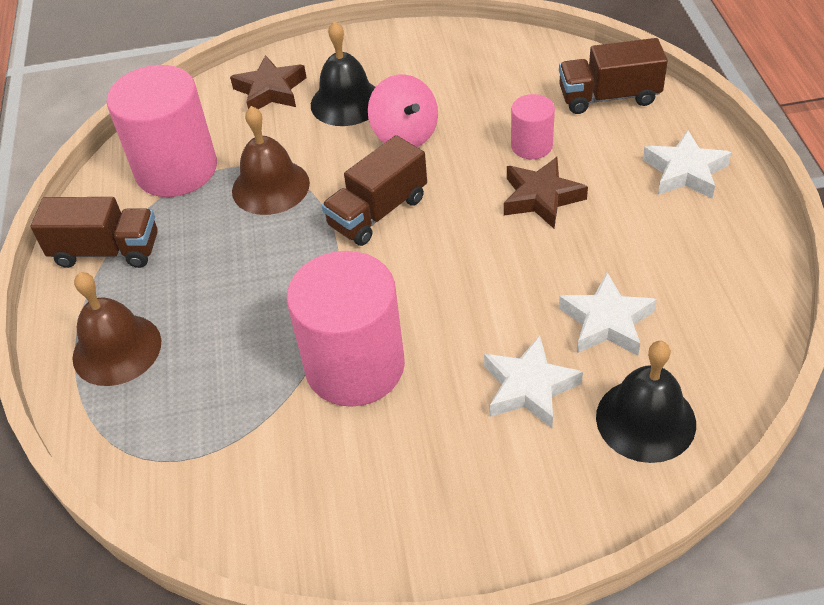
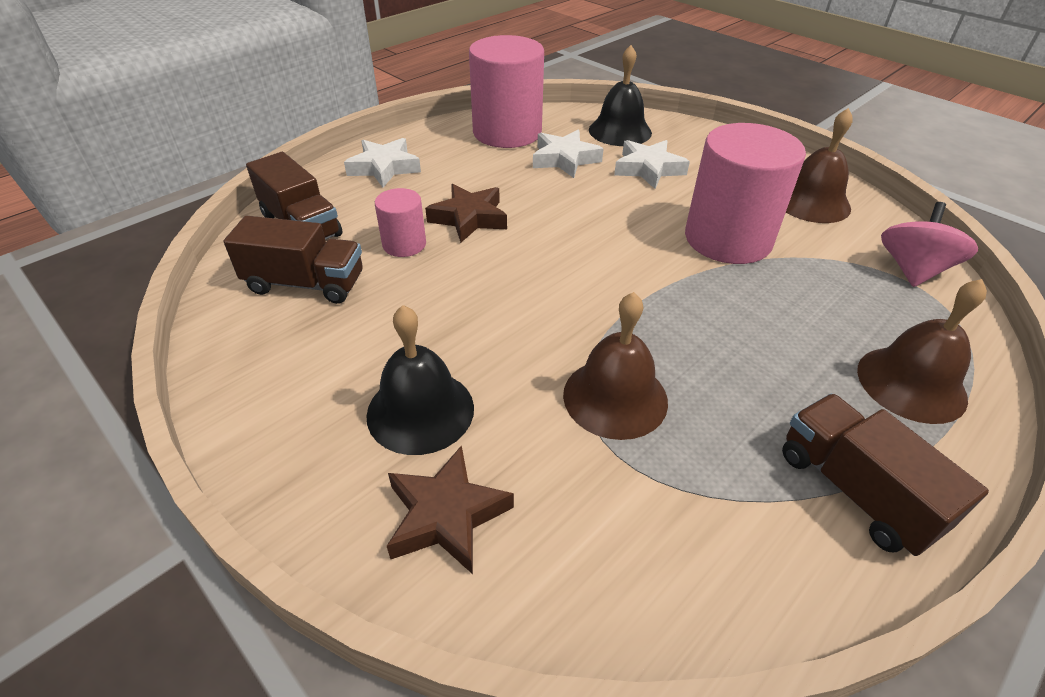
camera: 130 degrees left, 5 degrees down
(176, 169) = (679, 520): pink cylinder -> pink cylinder (507, 132)
(343, 498) = (812, 202): none -> brown bell
(378, 212) = (571, 298): brown truck -> brown truck (305, 284)
(405, 134) = (446, 331): pink spinning top -> pink spinning top (912, 270)

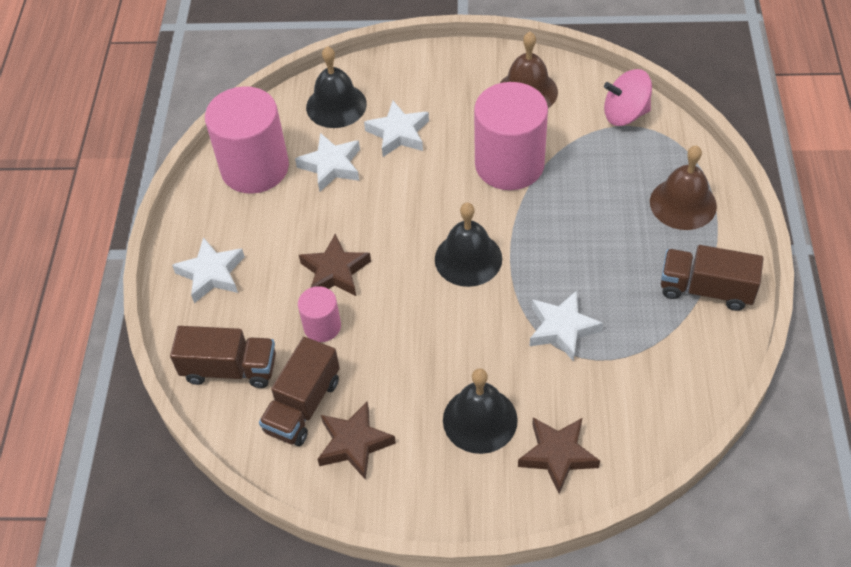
camera: 40 degrees left, 10 degrees up
(294, 340) = (354, 443): none -> brown star
(305, 284) = (303, 405): brown truck -> brown truck turned 150 degrees clockwise
(594, 279) = (468, 258): none -> black bell
(615, 397) = (562, 328): brown bell -> white star
(912, 270) = (625, 114): pink spinning top -> pink spinning top turned 75 degrees counterclockwise

